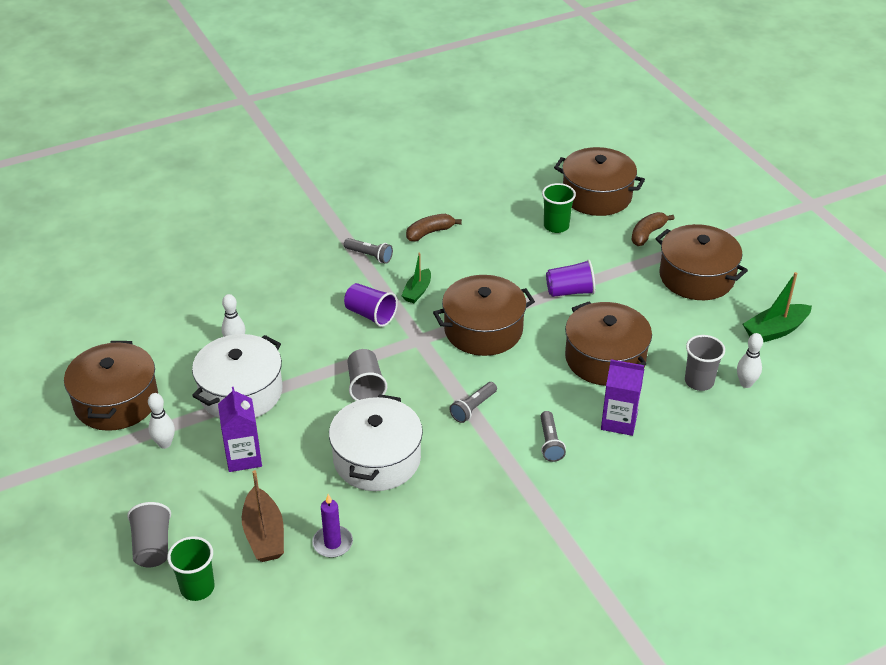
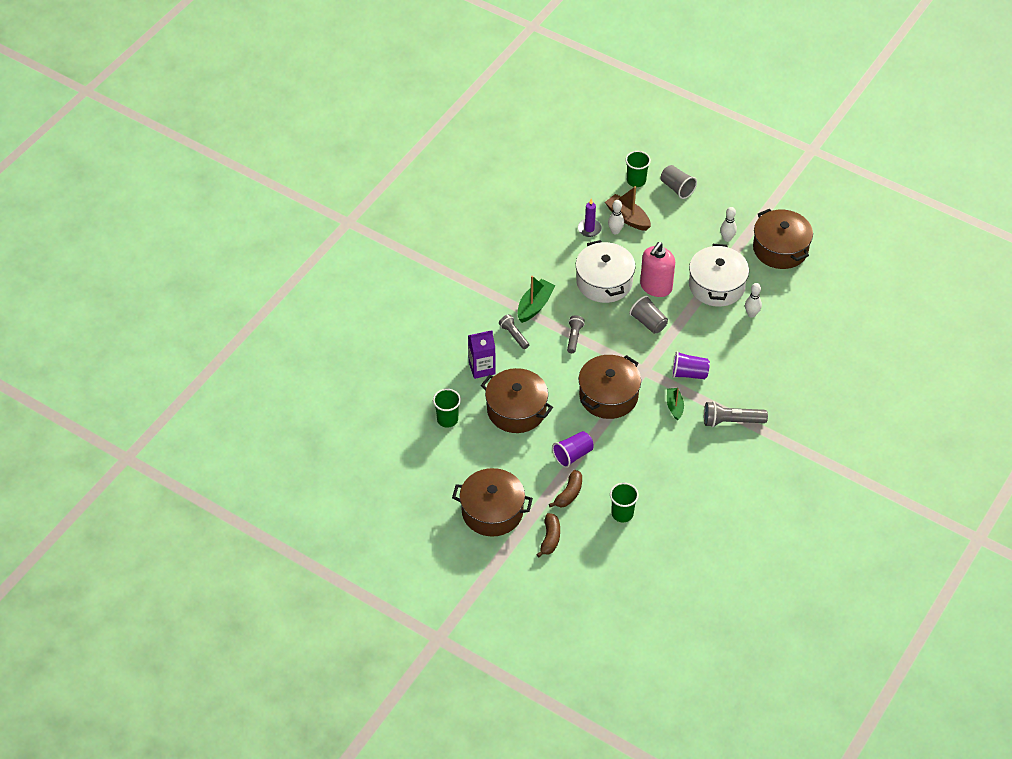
camera: 150 degrees right, 10 degrees up
(243, 457) = (677, 250): purple carton -> none
(316, 424) = (656, 287): none -> pink soap dispenser
(369, 256) = (731, 421): grey flashlight -> grey flashlight, size x1.54
(430, 232) = (708, 463): brown banana -> brown banana (569, 494)
(596, 196) = (612, 562): brown pot -> none
(699, 381) = (447, 419): grey cup -> green cup
(746, 383) = (417, 432): white bowling pin -> white bowling pin (615, 231)
(775, 330) = (415, 486): green boat -> green boat (535, 305)

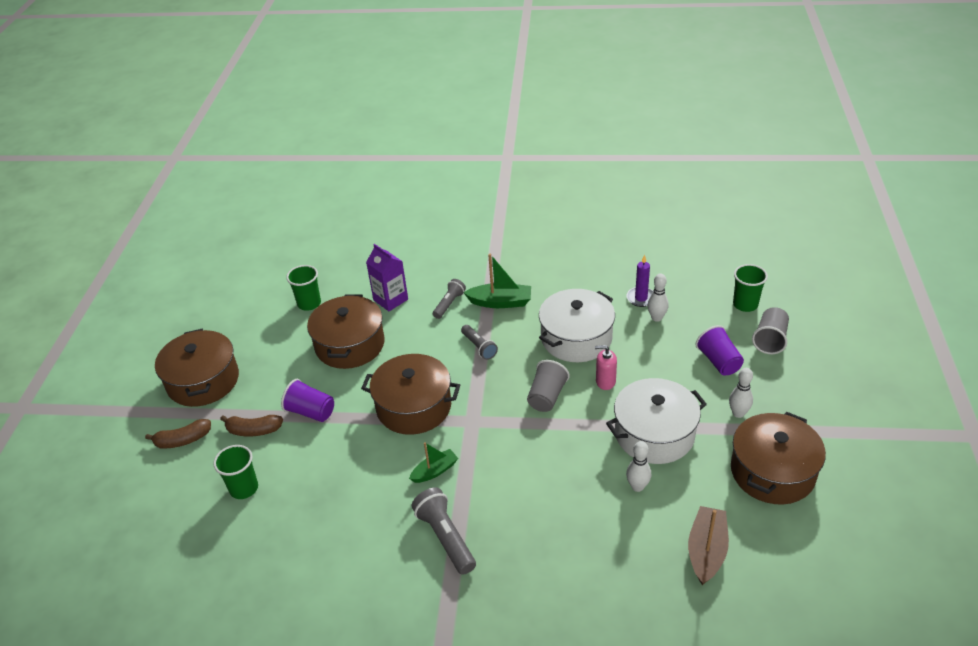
camera: 65 degrees right, 10 degrees down
(574, 337) = (479, 347): grey flashlight -> grey flashlight turned 75 degrees clockwise
(627, 218) = (685, 319): brown boat -> brown boat (706, 551)
(656, 287) = (605, 381): pink soap dispenser -> pink soap dispenser, size x0.55
(689, 373) = (495, 464): purple cup -> purple cup (719, 361)

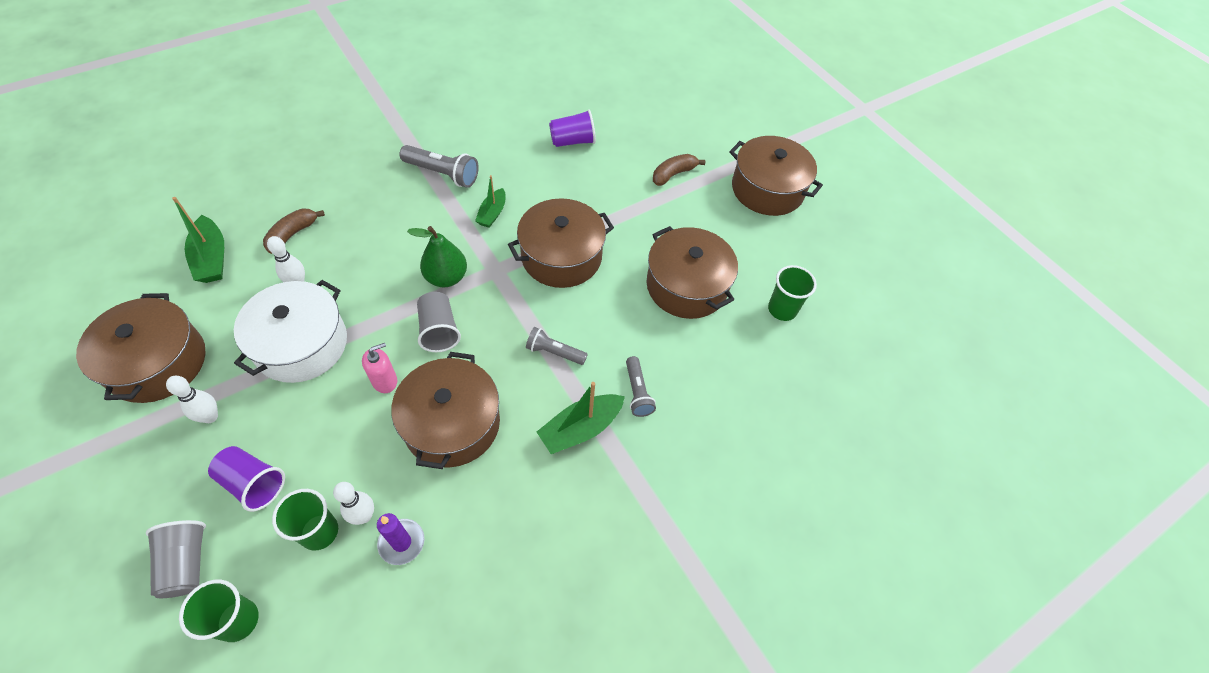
camera: 135 degrees right, 15 degrees up
(183, 440) = (716, 143): brown banana -> brown banana (292, 234)
(244, 488) = (628, 136): green cup -> green cup (319, 532)
(311, 412) = (646, 209): purple cup -> purple cup (572, 141)
(390, 300) = (706, 361): purple carton -> none
(514, 433) = (446, 277): none -> green pear
(576, 338) = (452, 423): white pot -> brown pot
(706, 551) = (212, 258): brown boat -> green boat

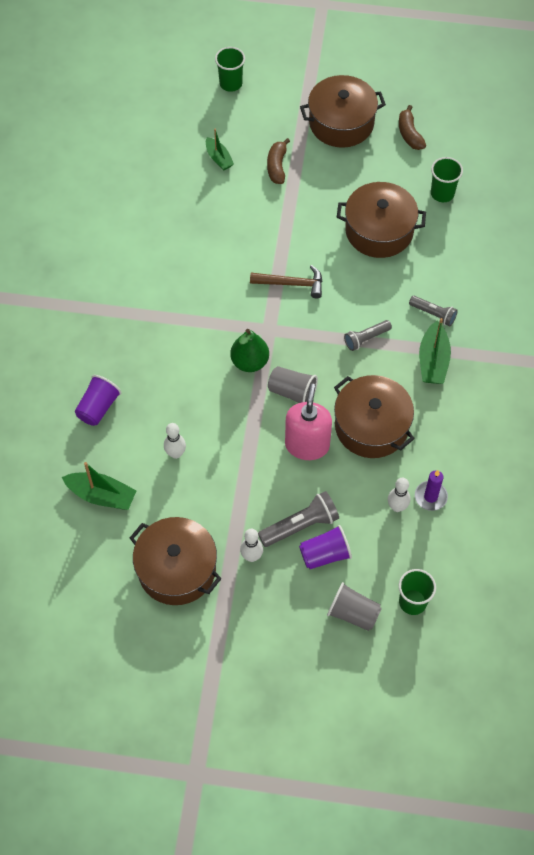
camera: 45 degrees left, 5 degrees up
(292, 234) = (122, 434): brown banana -> brown banana (409, 134)
(301, 344) = (234, 477): white pot -> none
(319, 532) = (388, 535): green cup -> green cup (231, 84)
(385, 381) = (307, 445): pink soap dispenser -> pink soap dispenser, size x1.80
(442, 174) = (145, 306): grey flashlight -> grey flashlight (300, 525)
(492, 213) = (214, 299): green boat -> green boat (218, 158)
(561, 256) = (291, 284): brown pot -> brown hammer
(572, 141) = (187, 204): purple cup -> purple cup (98, 407)

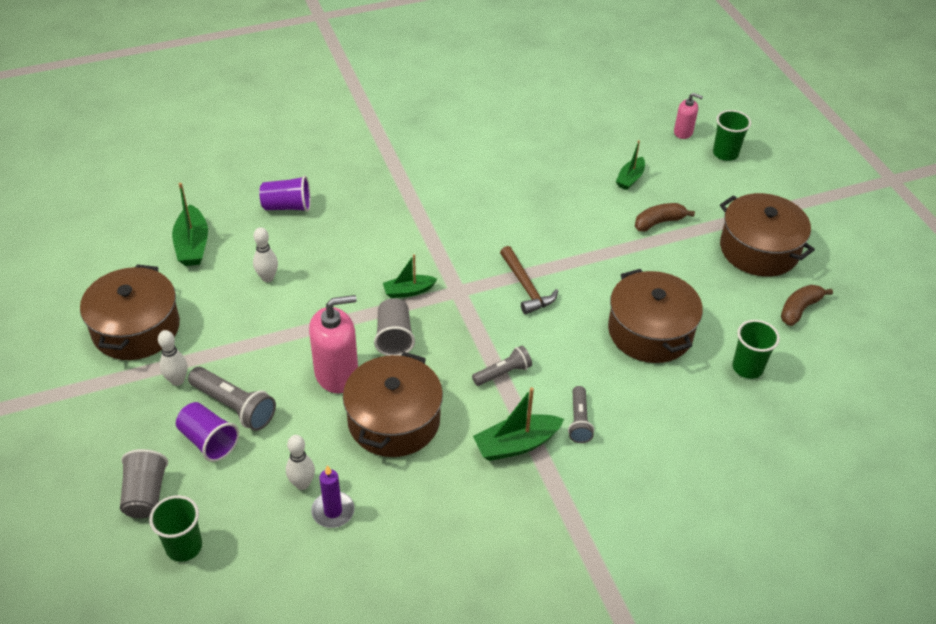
camera: 60 degrees right, 15 degrees down
(189, 95) = (683, 132): none -> pink soap dispenser
(250, 362) = (408, 291): green pear -> green boat
(366, 338) = (503, 373): grey flashlight -> grey flashlight turned 120 degrees clockwise

